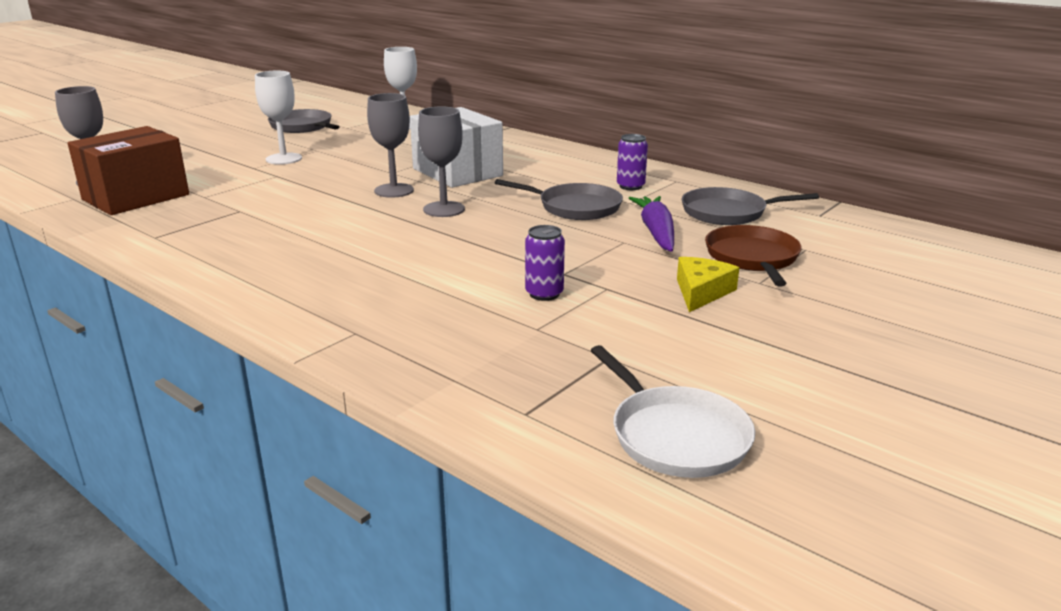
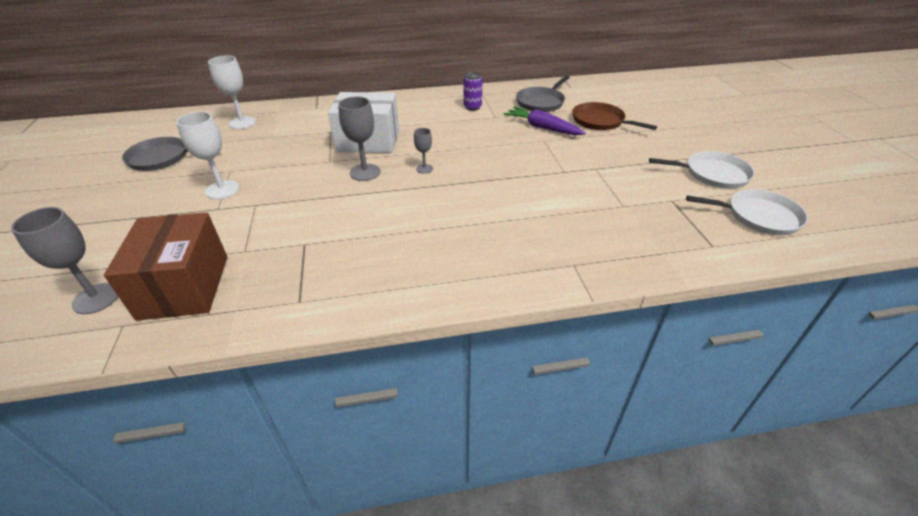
camera: 50 degrees left, 15 degrees up
(444, 209) = (424, 169): grey goblet -> grey goblet, size x0.56
(544, 294) = (584, 187): purple can -> none
(575, 207) = (480, 132): grey pan -> none
(701, 292) = (624, 148): yellow cheese -> none
(749, 371) = (712, 174): none -> white pan

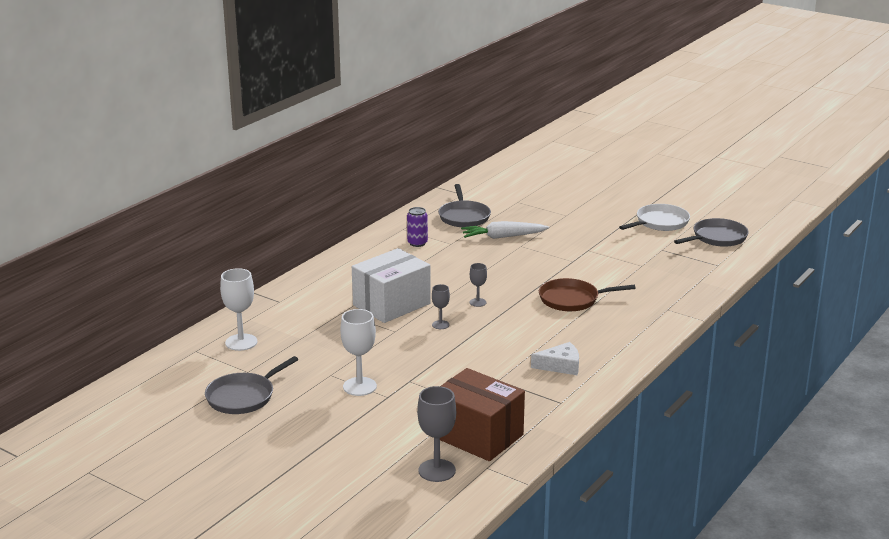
camera: 45 degrees left, 15 degrees down
(365, 172) = (440, 325): grey goblet -> grey goblet, size x0.56
(372, 263) = (560, 366): none -> white cheese
(542, 128) = (503, 237): purple carrot -> white carrot
(600, 121) = (534, 214): brown pan -> brown pan (572, 299)
(758, 216) = (717, 238): white pan -> grey pan

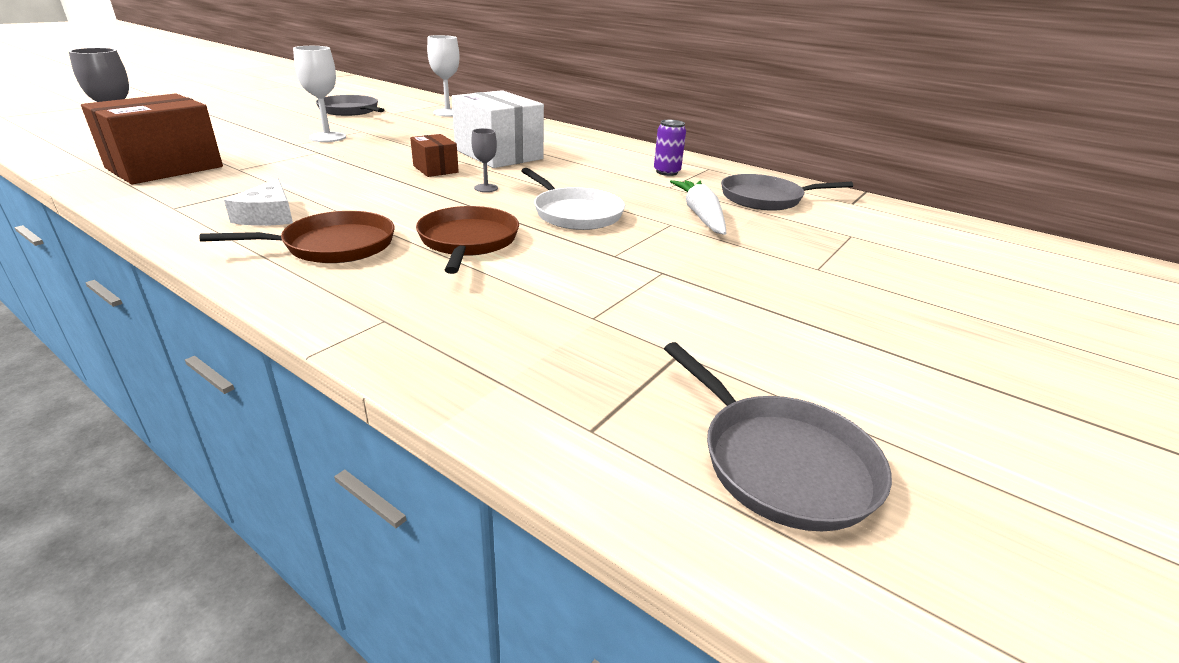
camera: 90 degrees right, 5 degrees up
(440, 325) = (435, 169): grey goblet -> brown box
(595, 336) = (334, 245): none -> brown pan
(660, 222) = (841, 372): white pan -> white pan (575, 213)

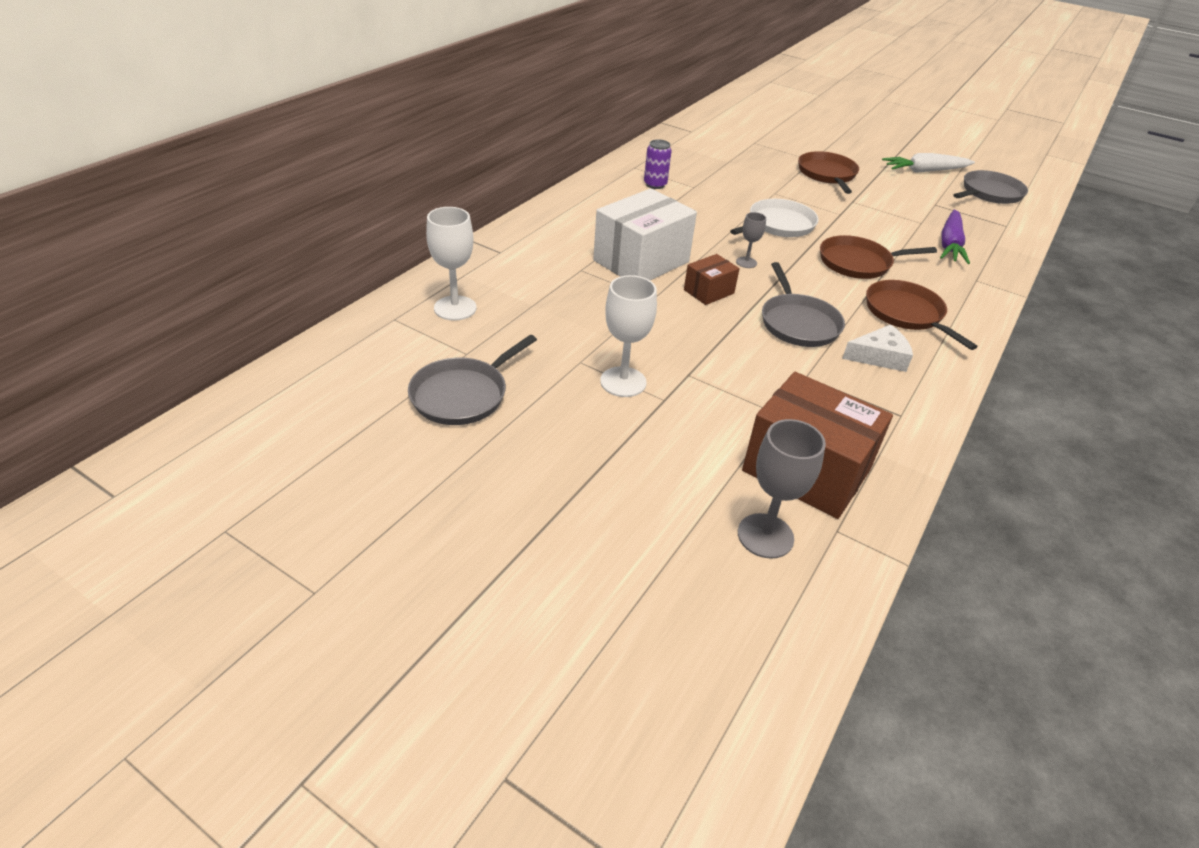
camera: 95 degrees left, 10 degrees up
(508, 326) = (949, 244): none -> purple carrot
(701, 215) = (751, 181): white carrot -> white carrot (925, 171)
(761, 270) = (827, 174): none -> brown pan
(765, 198) = (700, 156): grey pan -> grey pan (798, 323)

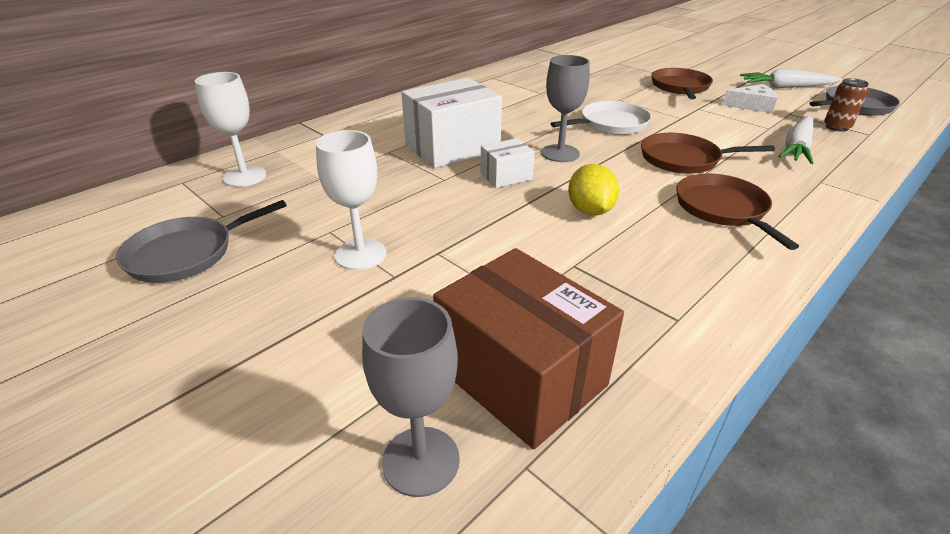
camera: 15 degrees right, 5 degrees down
(655, 184) = (504, 90): purple can -> none
(708, 291) = (506, 176): brown box -> white box
(746, 262) = (560, 153): grey goblet -> grey goblet, size x1.77
(798, 323) = (590, 211): grey pan -> yellow lemon
(879, 356) = (673, 251): white cheese -> white cheese (752, 105)
(949, 244) = (796, 148): purple carrot -> white carrot
(978, 219) = (836, 127): none -> brown can

